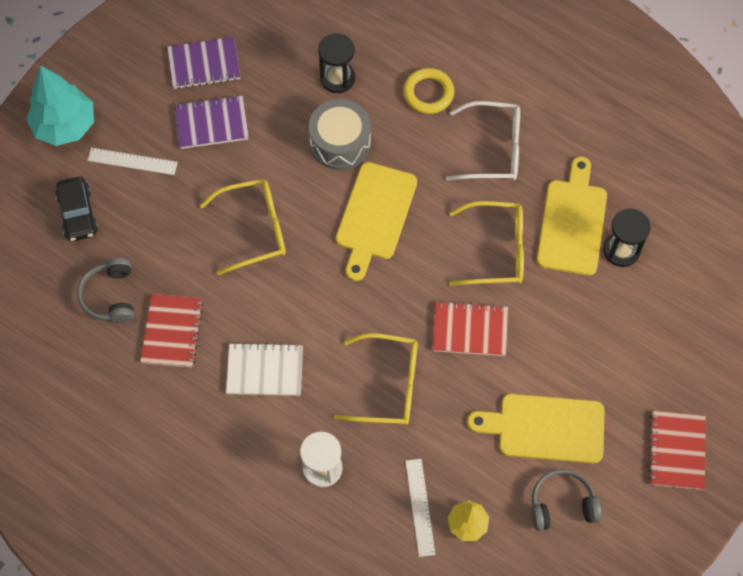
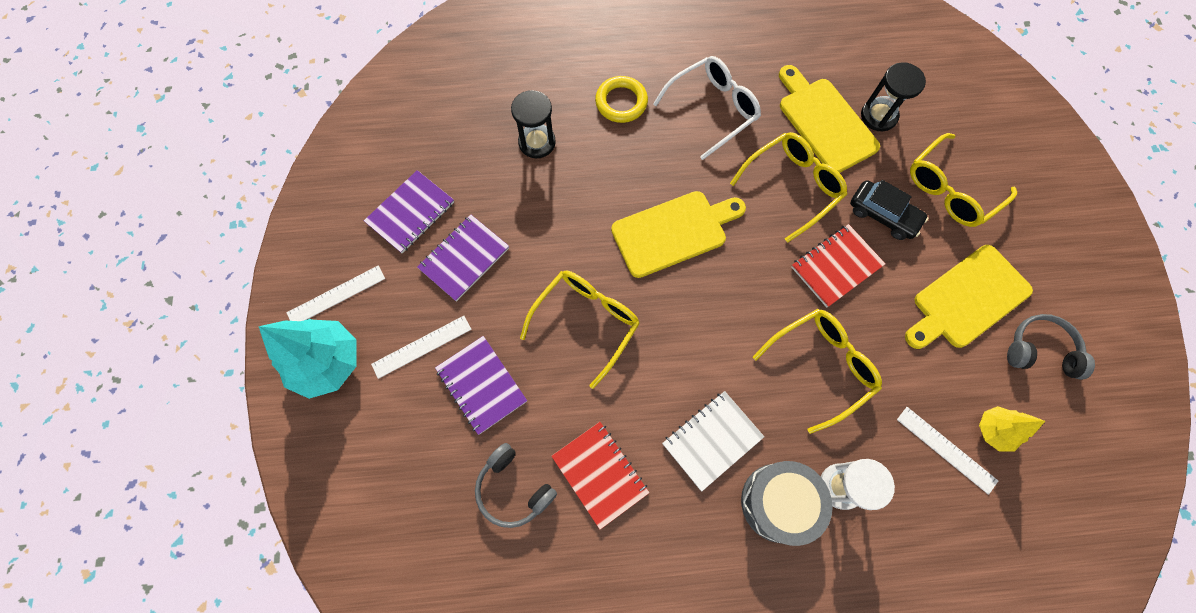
camera: 40 degrees left, 5 degrees up
(78, 214) = (413, 435): black car -> black car (883, 215)
(107, 85) = (336, 295): none -> white ruler
(148, 216) = (481, 385): none -> purple notebook
(340, 143) = (589, 193): grey drum -> grey drum (779, 502)
(374, 216) = (674, 232): yellow cutting board -> yellow cutting board turned 90 degrees counterclockwise
(562, 504) = (1040, 350): grey headphones -> grey headphones turned 60 degrees clockwise
(619, 345) = (950, 190): none -> yellow glasses
(677, 451) = (1069, 237): red notebook -> none

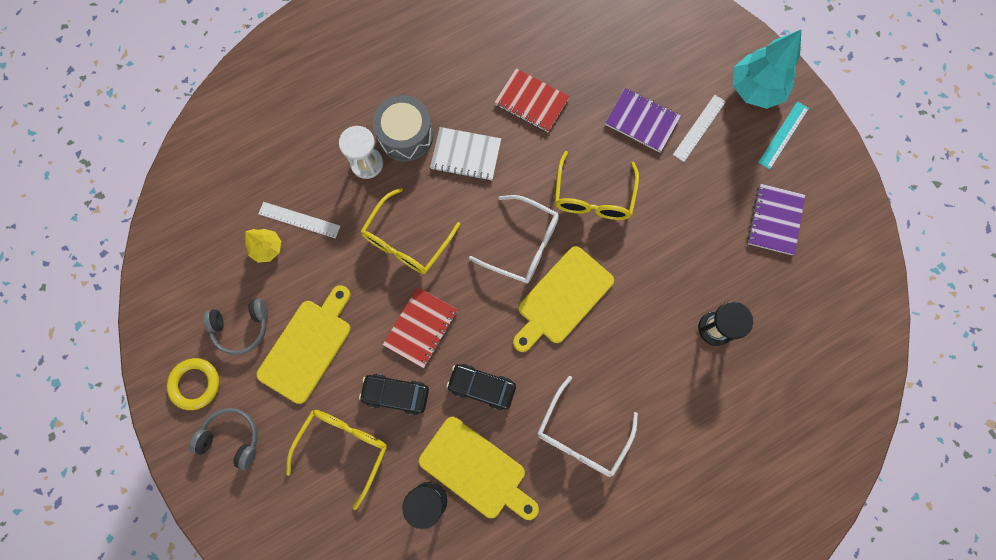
camera: 155 degrees right, 5 degrees up
(336, 295) = (783, 135): white ruler -> turquoise ruler
(464, 258) = (710, 203): purple notebook -> none
(513, 489) = (583, 69): grey headphones -> grey headphones (232, 438)
(621, 102) = (666, 404): yellow ring -> yellow ring (195, 384)
(690, 303) = (523, 245): none -> white glasses
(712, 440) = (466, 155): white notebook -> white notebook turned 75 degrees clockwise
(792, 186) = (481, 387): yellow glasses -> black car

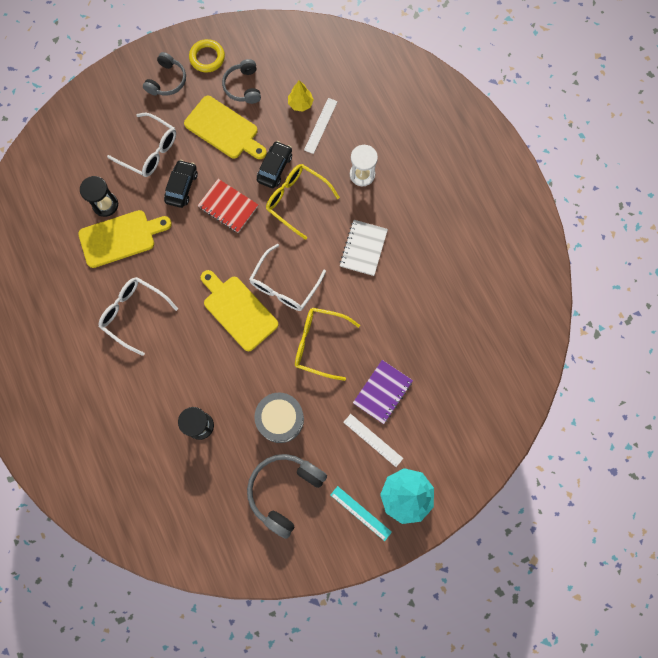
camera: 95 degrees right, 0 degrees up
(343, 448) = (150, 151): yellow glasses -> white glasses
(405, 135) = (383, 204): grey drum -> grey drum (280, 419)
(476, 470) = (121, 238): yellow cutting board -> yellow cutting board turned 150 degrees counterclockwise
(481, 387) = (179, 246): black car -> black car (275, 168)
(531, 101) = (407, 303): red notebook -> none
(775, 220) = (284, 491): purple notebook -> grey headphones

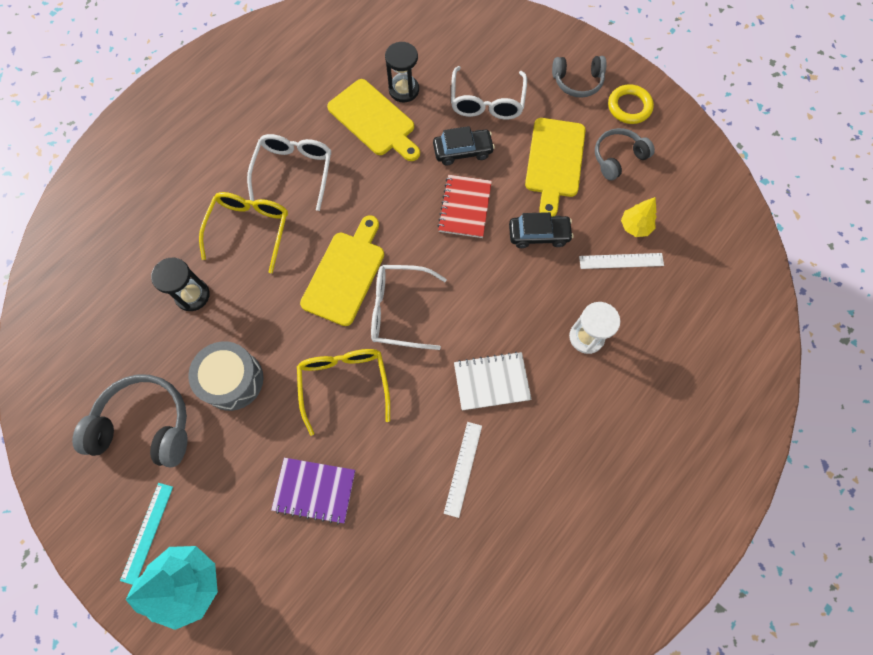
camera: 65 degrees right, 5 degrees down
(296, 200) = (512, 276): yellow glasses -> yellow glasses (250, 229)
(373, 440) = (247, 506): white ruler -> white ruler (463, 468)

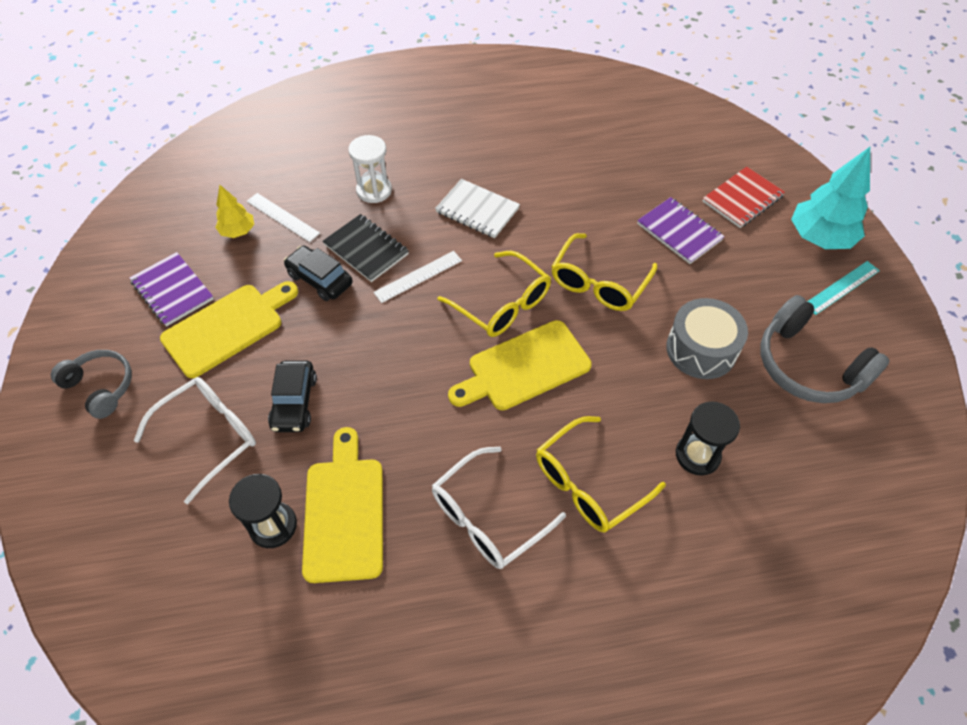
camera: 140 degrees left, 15 degrees down
(399, 310) = (502, 304): white glasses -> yellow glasses
(462, 151) = (294, 402): black car -> black car turned 120 degrees counterclockwise
(463, 468) = (552, 178): white ruler -> white ruler (418, 276)
(465, 207) = (354, 347): red notebook -> red notebook (742, 199)
(534, 281) = (366, 249): none -> black notebook
(617, 157) = (172, 290): grey headphones -> purple notebook
(629, 107) = (96, 325): yellow ring -> none

